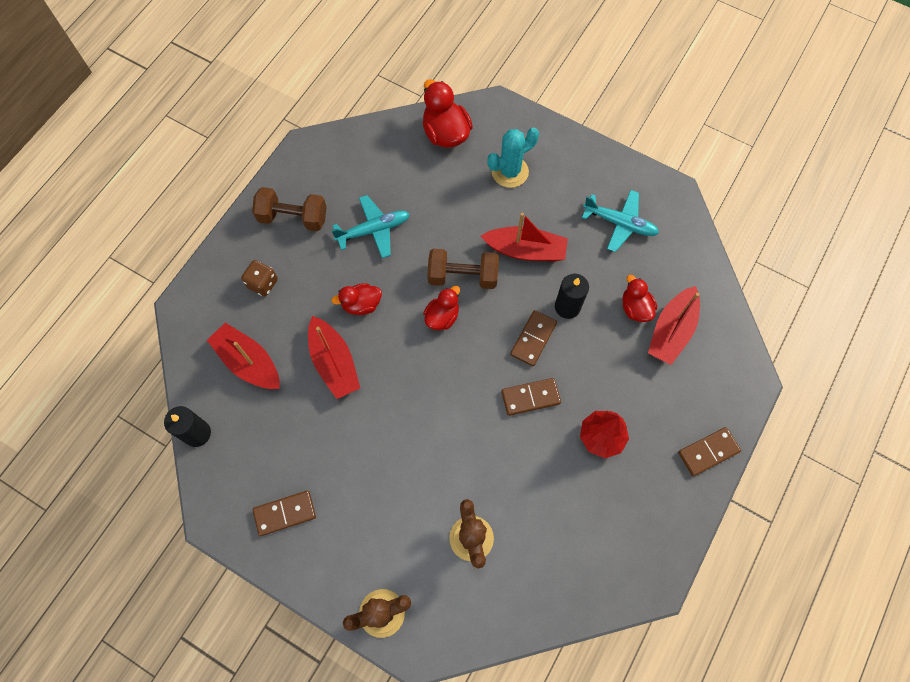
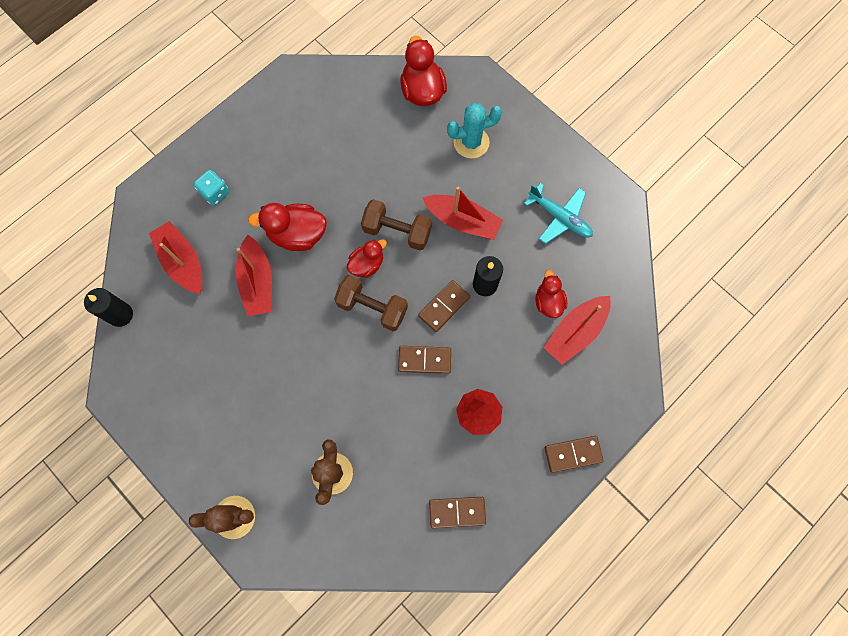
camera: 15 degrees right, 5 degrees up
(262, 283) = (215, 193): brown dice -> turquoise dice
(285, 513) = (176, 406): brown domino -> brown domino (457, 512)
(293, 217) = (259, 138): brown dumbbell -> brown dumbbell (372, 308)
(361, 304) = (297, 235): red duck -> red duck, size x1.58
(374, 230) = (329, 168): turquoise plane -> none

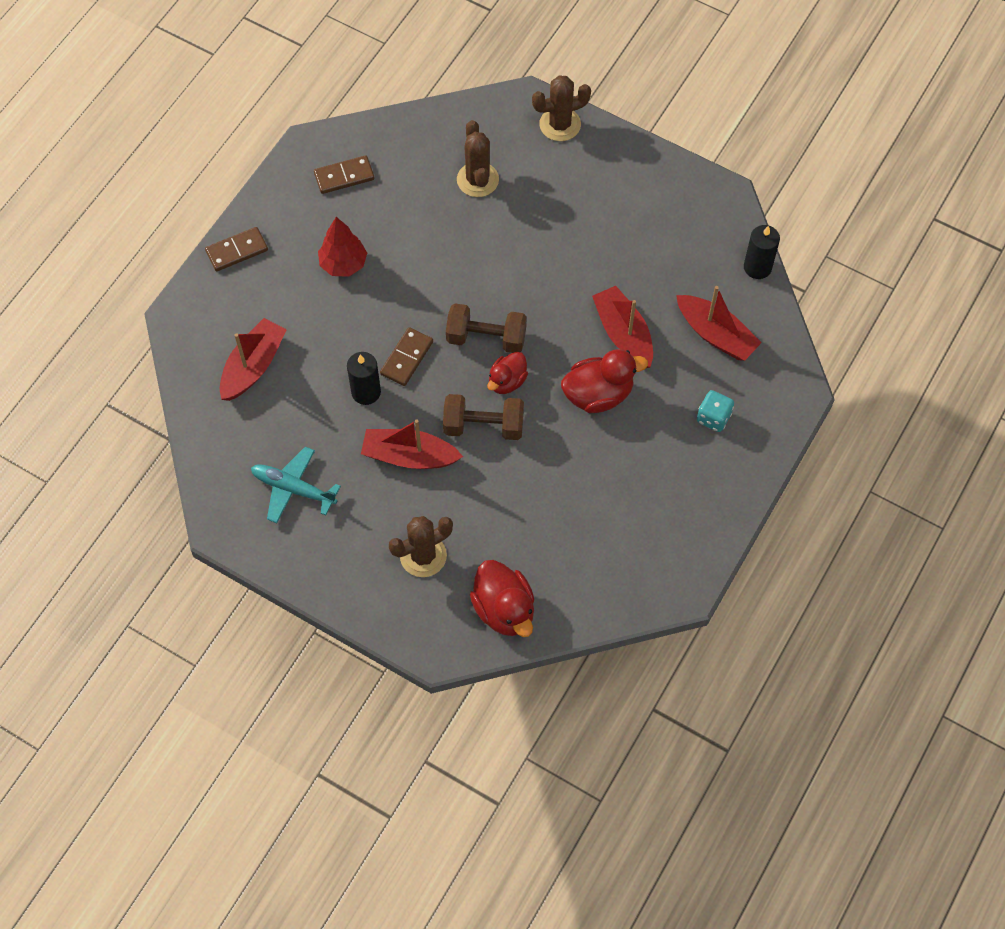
camera: 165 degrees right, 10 degrees down
(424, 360) = (413, 300): brown domino -> none
(471, 142) = (423, 556): turquoise cactus -> brown cactus
(548, 302) = (289, 390): red duck -> none

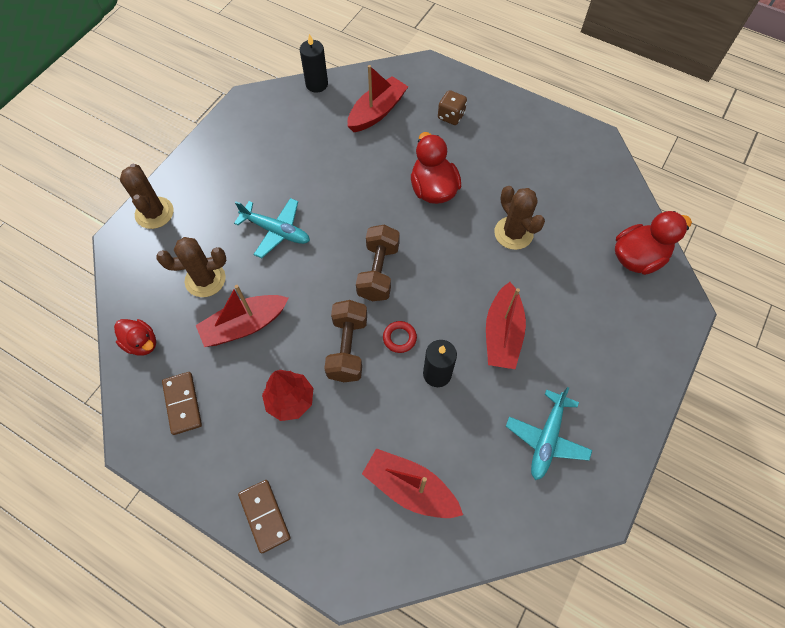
camera: 90 degrees left, 0 degrees up
(407, 358) = (399, 338): brown domino -> red ring
(423, 556) = (599, 320): brown cactus -> brown cactus (513, 233)
(483, 426) = (467, 273): brown dumbbell -> brown dumbbell (348, 348)
(507, 381) = (422, 255): red duck -> red duck (142, 343)
(538, 239) = (276, 231): none -> turquoise plane
(623, 334) = (375, 171): red boat -> red boat (245, 325)
(713, 418) = (451, 116): turquoise dice -> brown dice

